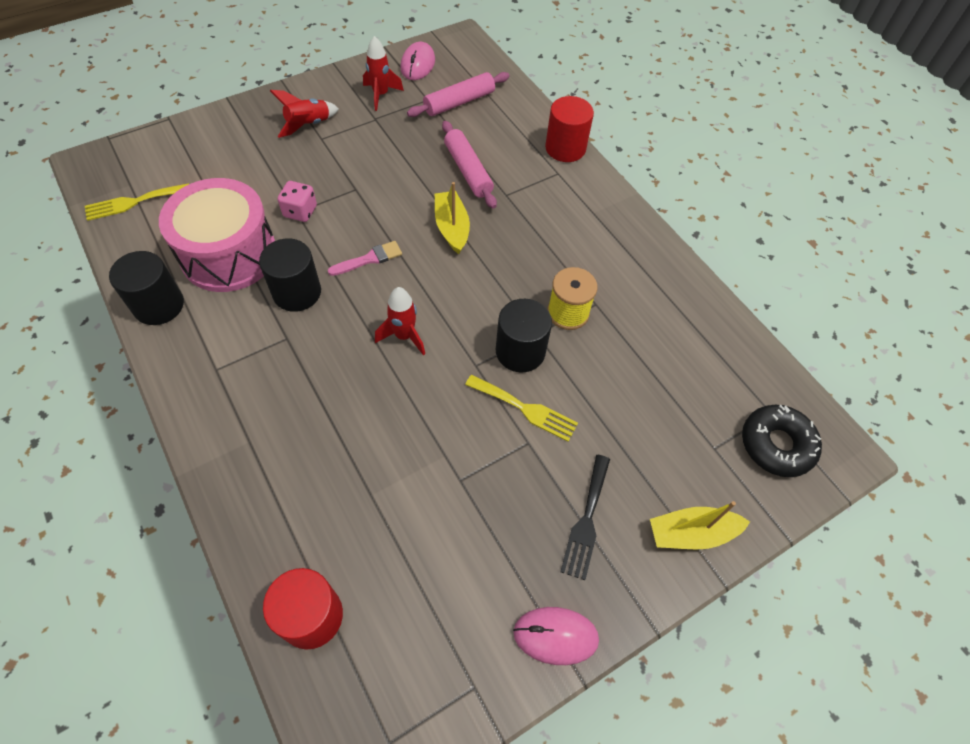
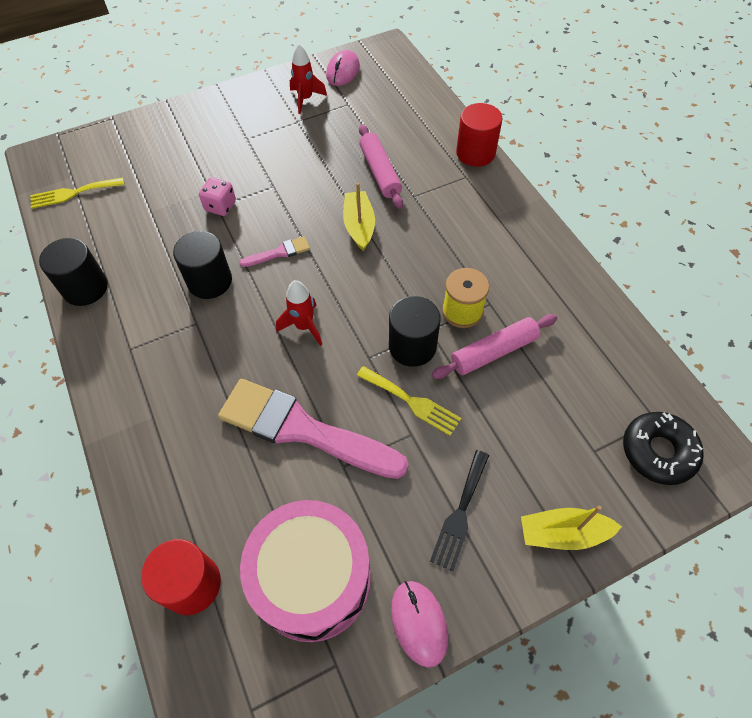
camera: 10 degrees right, 0 degrees up
(229, 254) = (152, 243): pink drum -> pink drum (312, 578)
(308, 125) = (236, 126): red rocket -> none
(414, 445) = (302, 429): none -> pink brush
(459, 102) = (378, 107): pink rolling pin -> pink rolling pin (494, 352)
(555, 636) = (419, 623): pink mouse -> pink mouse turned 60 degrees clockwise

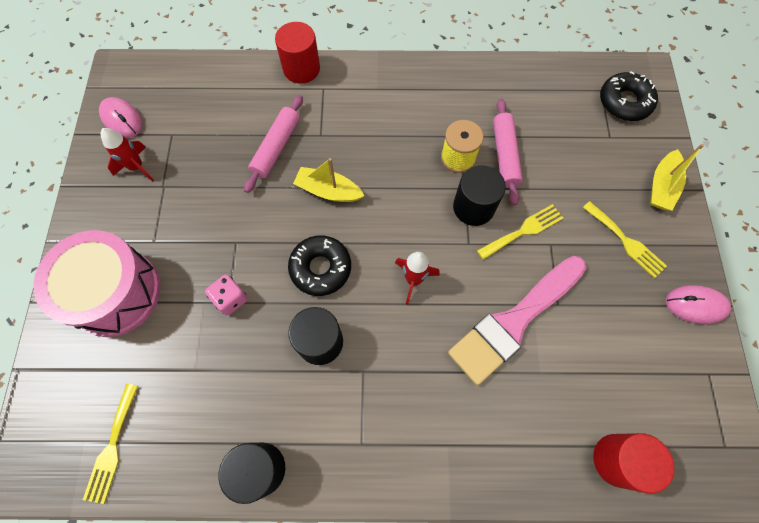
camera: 65 degrees left, 10 degrees up
(279, 252) = (320, 268): pink brush -> black donut
(312, 578) = (641, 364): pink drum -> pink drum (115, 293)
(380, 172) = (276, 147): pink rolling pin -> pink rolling pin turned 75 degrees counterclockwise
(460, 513) = (626, 241): black fork -> yellow fork

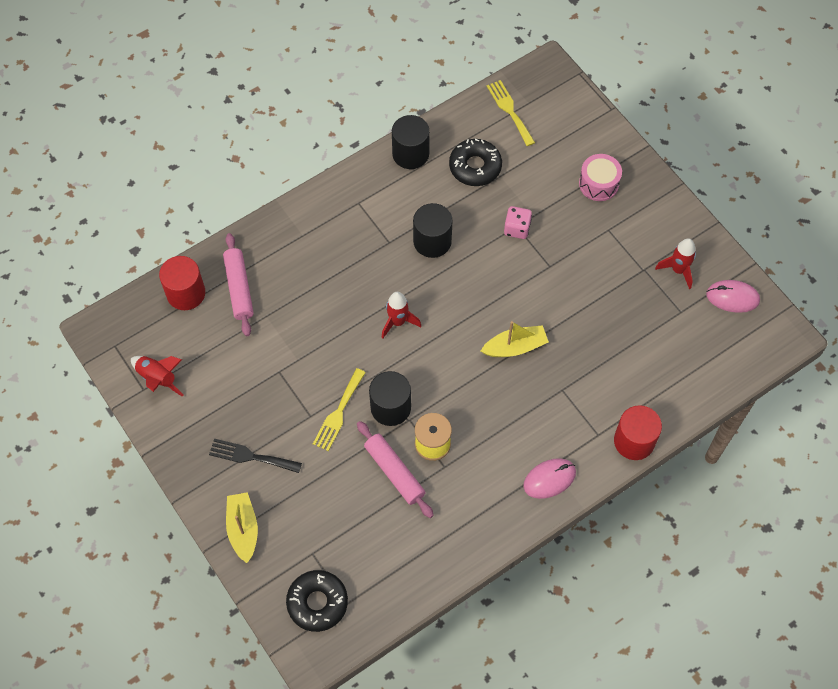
camera: 145 degrees right, 5 degrees down
(115, 293) = (598, 184): pink drum -> pink drum, size x0.53
(276, 147) = (587, 355): pink rolling pin -> pink rolling pin (239, 288)
(320, 268) = (472, 287): black donut -> black donut (475, 167)
(514, 321) = (305, 338): pink brush -> none
(626, 241) = (251, 456): yellow fork -> black fork
(689, 376) = (158, 378): none -> red rocket
(695, 305) = (173, 436): pink mouse -> pink mouse (549, 479)

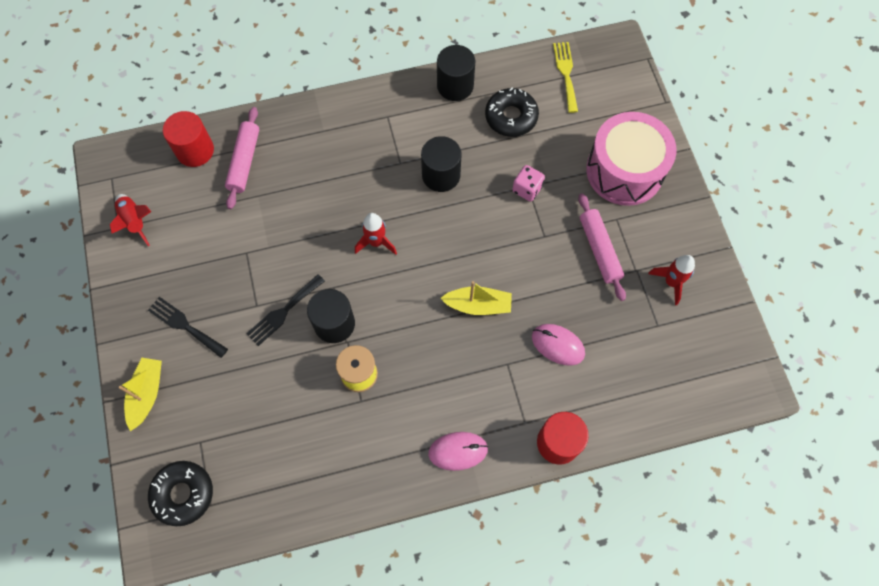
camera: 20 degrees right, 5 degrees up
(338, 413) = (283, 312): yellow fork -> black fork
(394, 472) = (311, 389): pink rolling pin -> pink rolling pin (599, 250)
(598, 184) = (624, 171): pink drum -> pink drum, size x1.88
(732, 297) = (716, 328): pink mouse -> pink mouse (557, 345)

